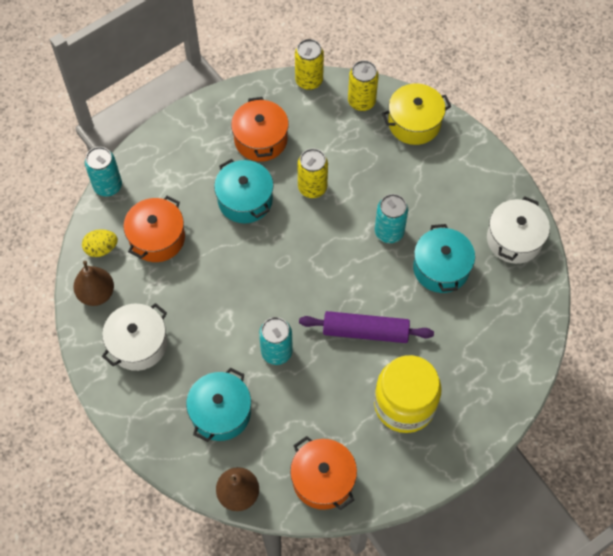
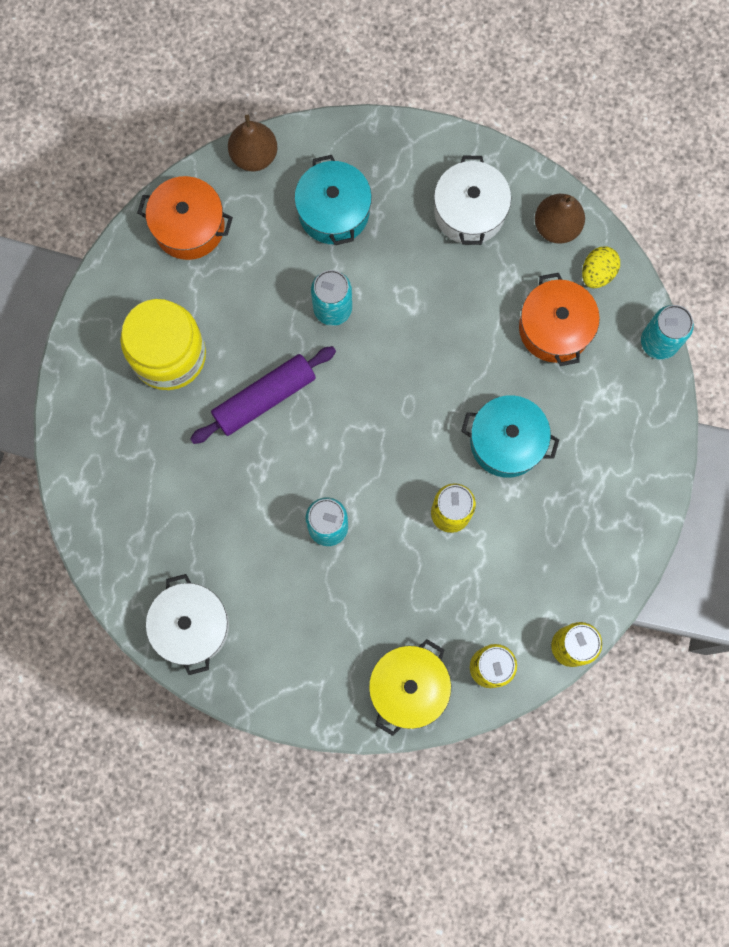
camera: 140 degrees right, 15 degrees up
(261, 139) = (555, 526): orange pot -> none
(441, 268) = (243, 529): turquoise pot -> none

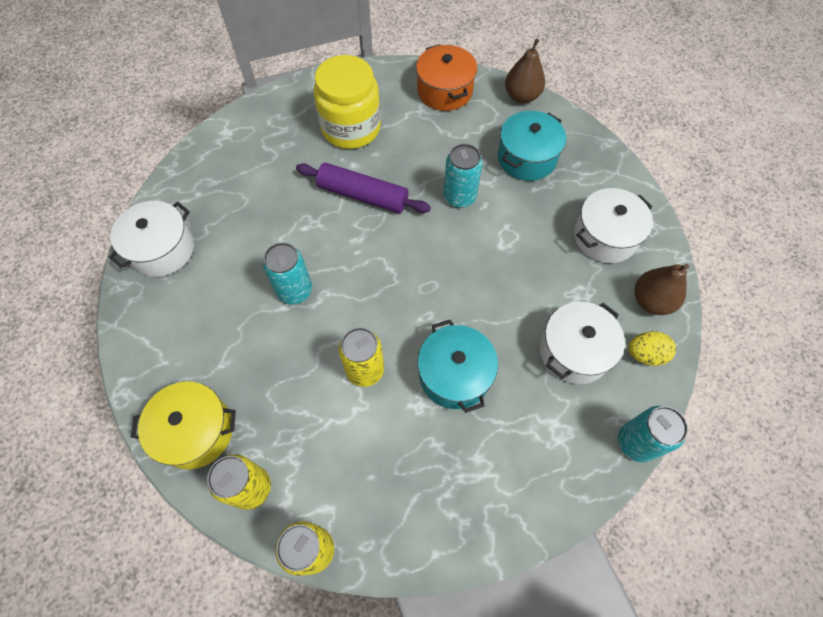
camera: 55 degrees right, 15 degrees down
(554, 328) = (574, 351): orange pot -> white pot

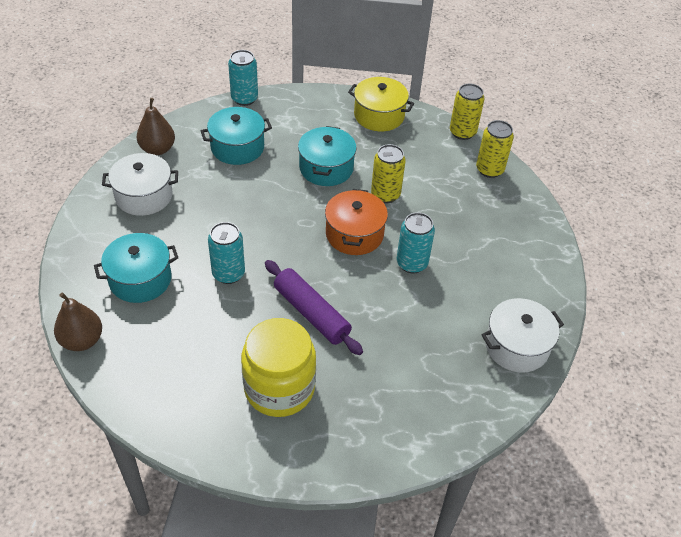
camera: 155 degrees left, 15 degrees down
(196, 431) = (518, 210): yellow pot -> yellow pot (379, 115)
(444, 91) = (151, 385): orange pot -> orange pot (354, 234)
(574, 351) = (237, 147): white pot -> turquoise pot
(645, 354) = (194, 128): yellow egg -> none

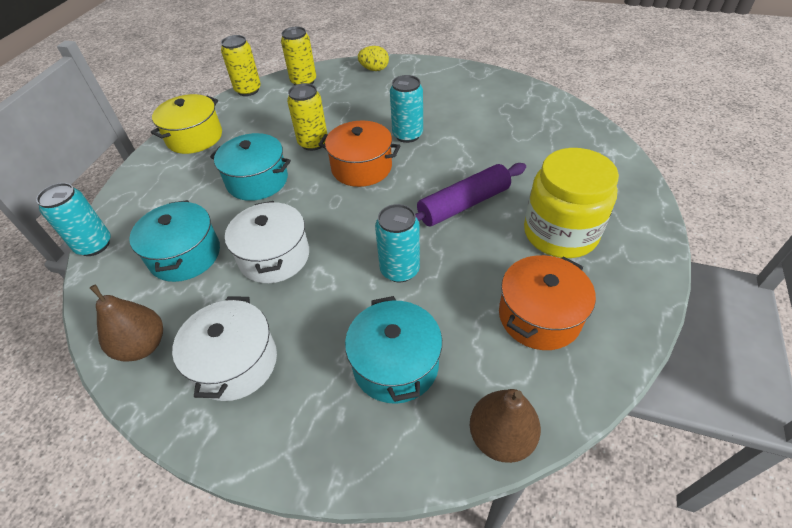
camera: 75 degrees left, 0 degrees up
(183, 367) = (539, 316): none -> orange pot
(516, 346) = (503, 92): white pot -> white pot (274, 256)
(531, 223) = (374, 69): none -> yellow egg

